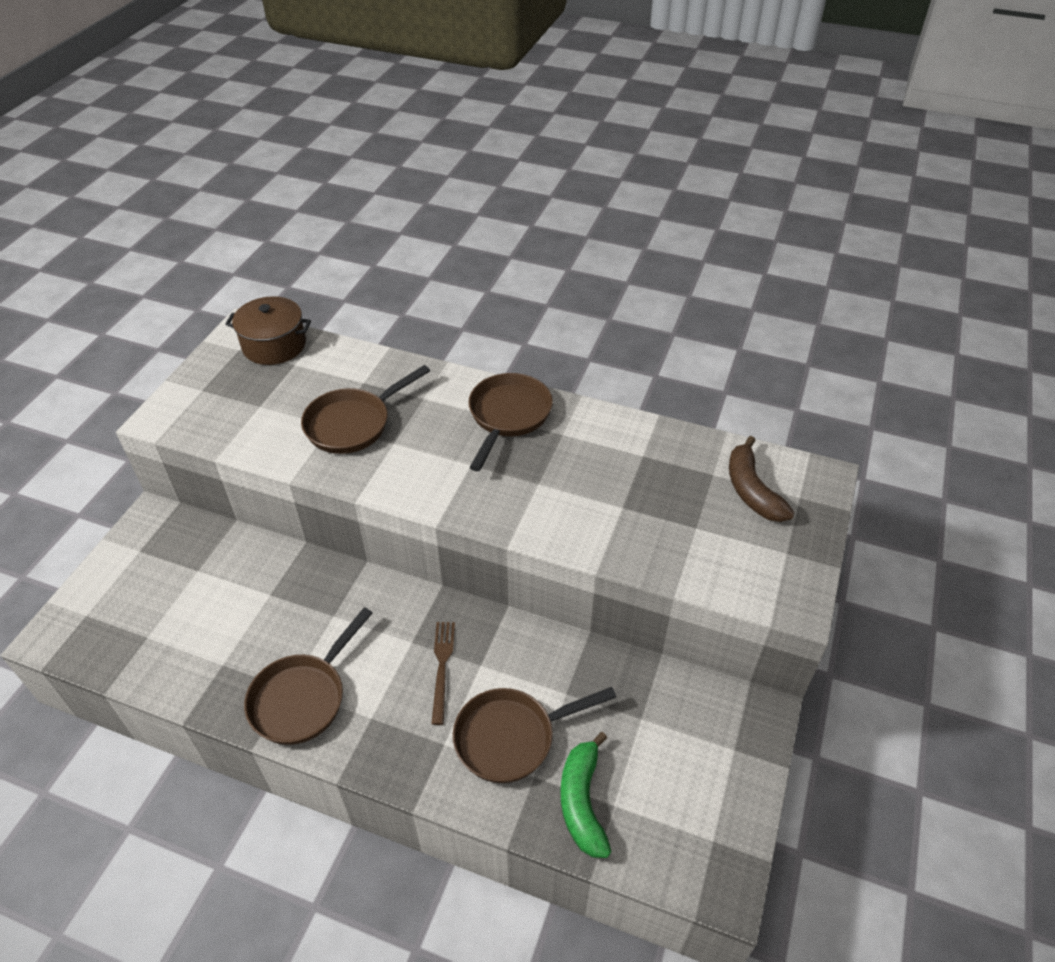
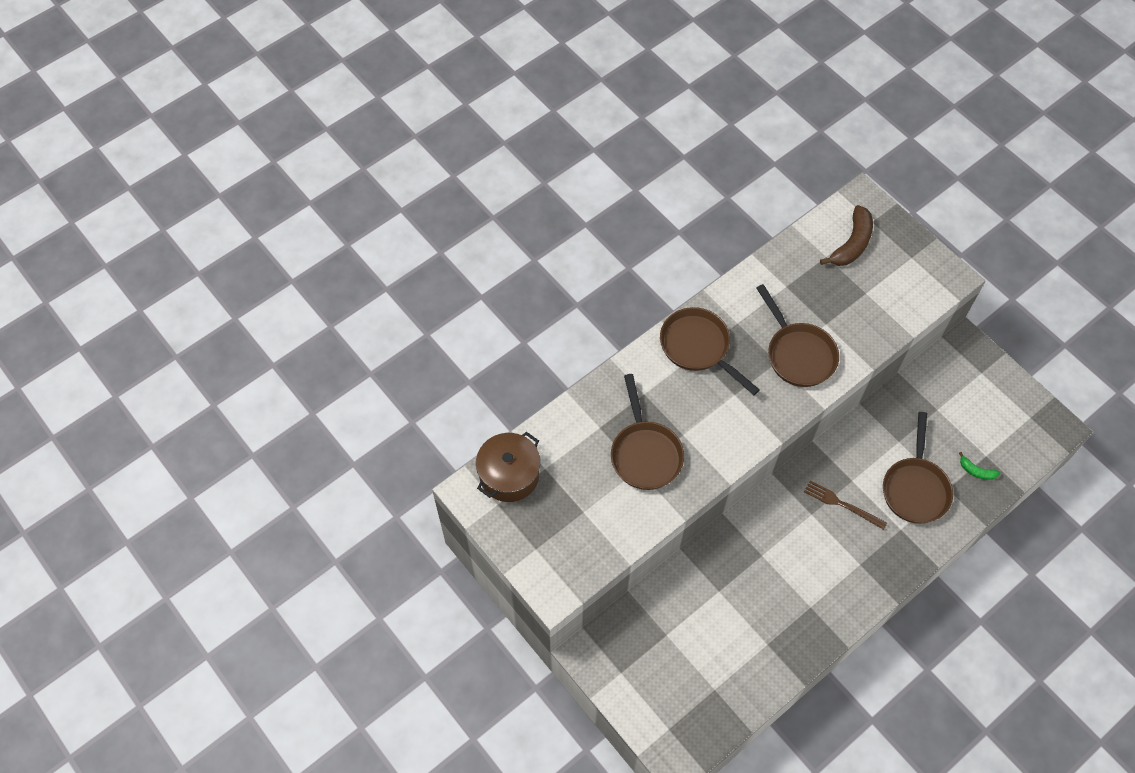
camera: 60 degrees left, 15 degrees up
(302, 698) = (823, 601): brown pan -> brown pan (798, 354)
(582, 802) = (976, 471): green banana -> green banana, size x0.52
(751, 490) = (852, 244): brown banana -> brown banana turned 75 degrees counterclockwise

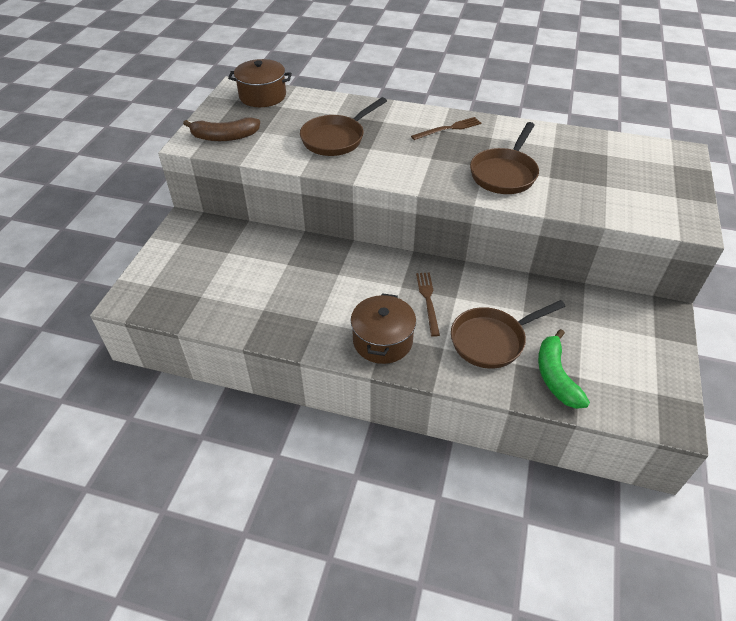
camera: 55 degrees right, 15 degrees down
(698, 347) = (448, 129): brown pan -> brown fork
(852, 244) = (638, 162): brown banana -> brown banana (224, 137)
(865, 569) = (382, 341): none -> brown pot
(976, 471) = (555, 376): green banana -> green banana, size x1.92

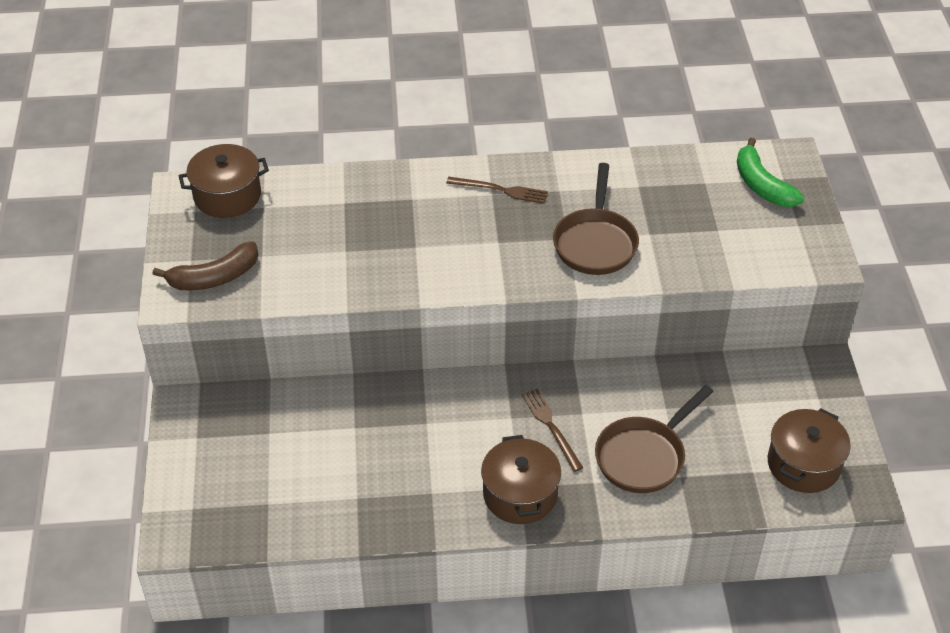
camera: 20 degrees left, 0 degrees up
(336, 139) = (364, 242): brown pan -> none
(448, 129) = (500, 190): brown fork -> brown fork turned 60 degrees clockwise
(555, 376) = (728, 479): green banana -> green banana (761, 185)
(626, 383) = (803, 464): none -> brown pot

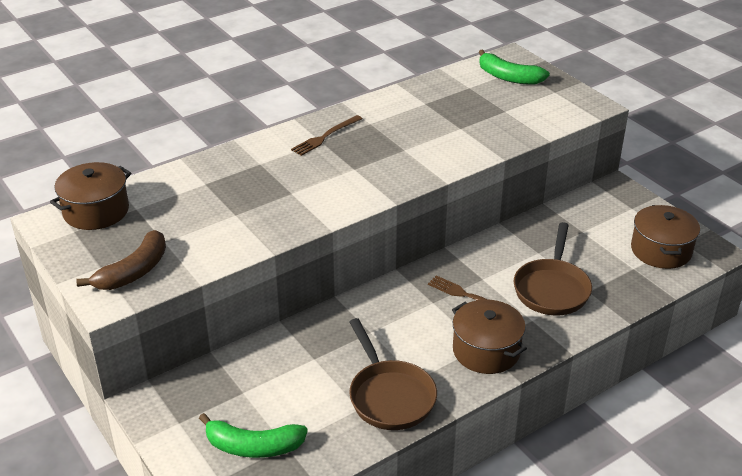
camera: 30 degrees left, 10 degrees down
(240, 491) = (253, 446): none -> green banana
(500, 190) = (325, 136): brown fork -> brown fork turned 150 degrees clockwise
(595, 243) = (427, 146): brown pan -> brown pan (389, 396)

